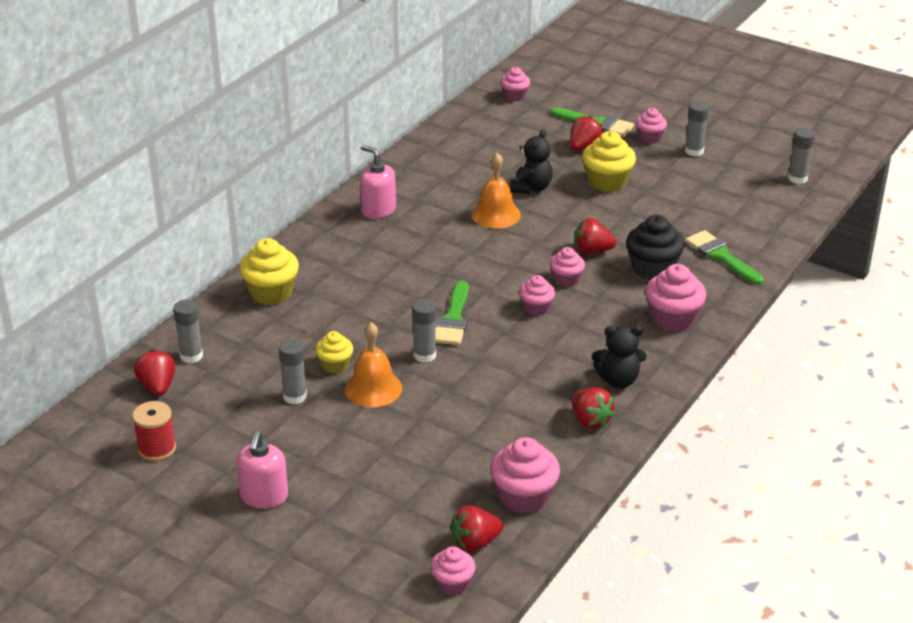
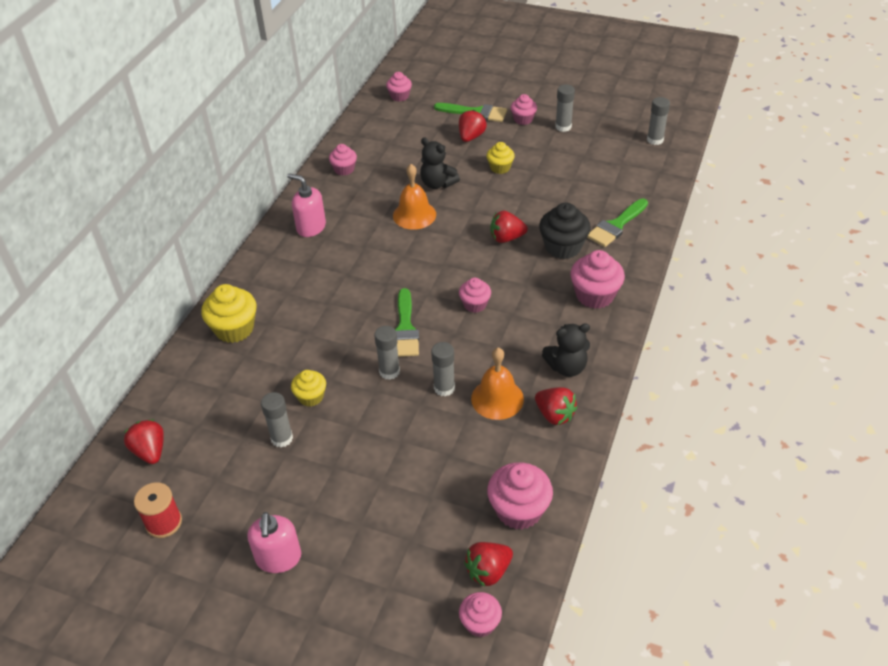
camera: 10 degrees left, 10 degrees up
(191, 356) = (175, 411): grey glue stick -> grey glue stick (444, 388)
(373, 388) = (352, 416): orange bell -> orange bell (497, 398)
(531, 188) = (437, 183): black teddy bear -> black teddy bear turned 120 degrees clockwise
(566, 279) = (492, 271): pink cupcake -> pink cupcake (344, 169)
(607, 182) = (500, 167): yellow cupcake -> yellow cupcake, size x0.61
(721, 256) = (616, 225): green brush -> green brush turned 90 degrees counterclockwise

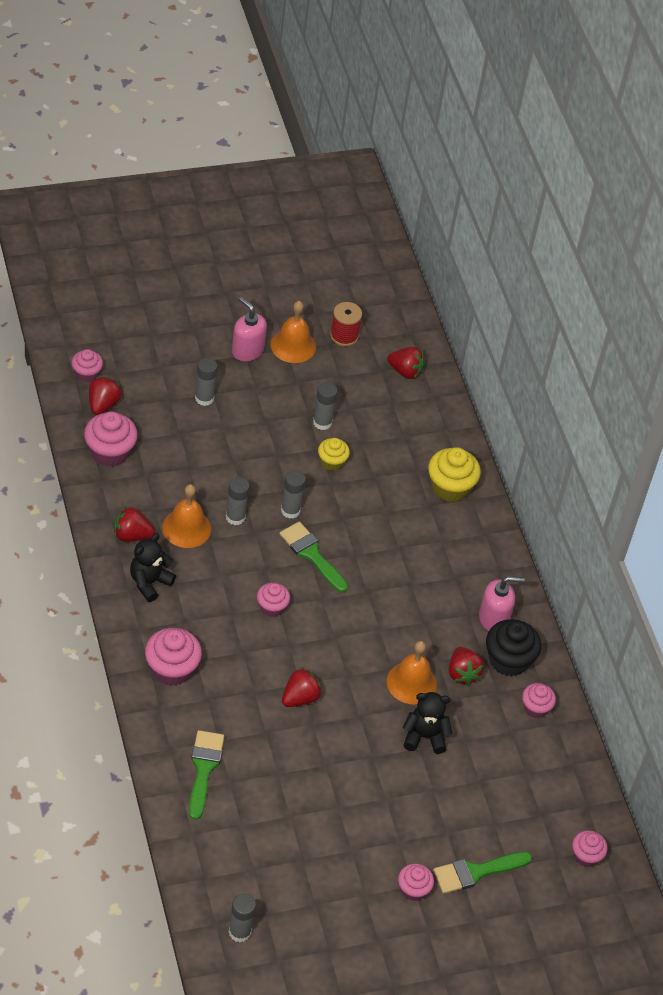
camera: 135 degrees right, 5 degrees up
(226, 539) = (293, 345): none -> orange bell
(471, 137) = (448, 827): red strawberry -> red strawberry (462, 673)
(500, 167) = (379, 794): yellow cupcake -> none
(563, 127) = (359, 900): grey glue stick -> grey glue stick (204, 398)
(563, 247) = (238, 713): black cupcake -> black cupcake (508, 660)

